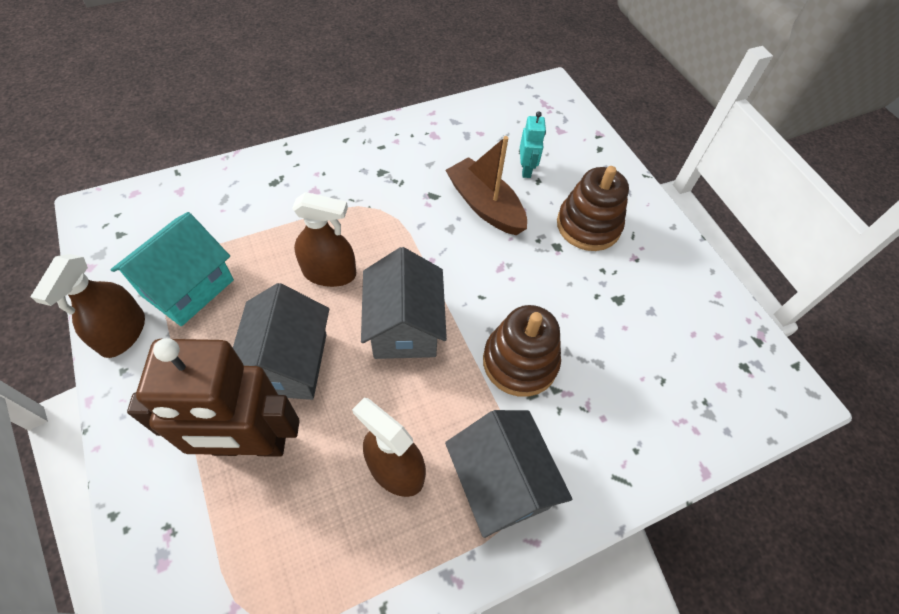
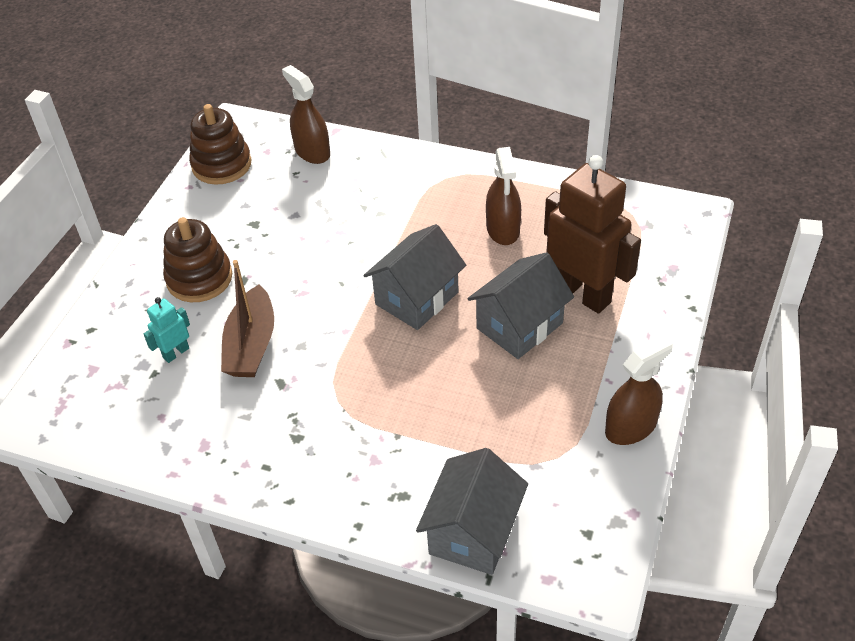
camera: 130 degrees left, 10 degrees down
(188, 287) = (556, 434): turquoise house -> none
(329, 273) = (433, 372): brown spray bottle -> brown spray bottle (312, 152)
(500, 483) = (450, 189): grey house -> grey house (473, 532)
(520, 362) = (366, 232): brown stacking toy -> brown stacking toy (221, 165)

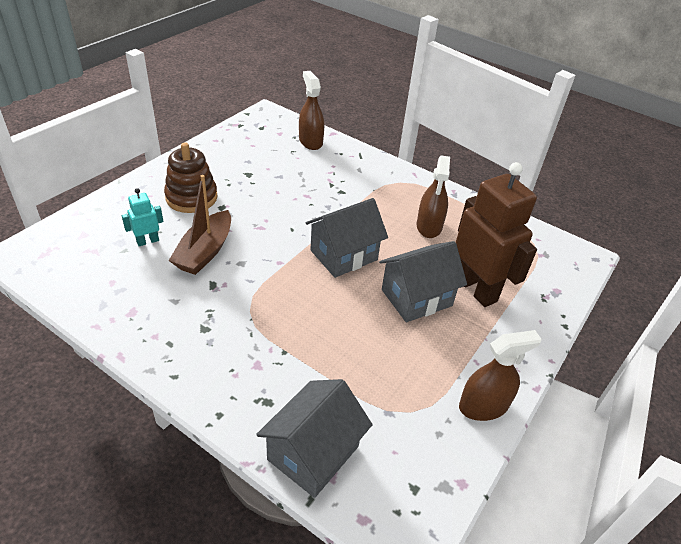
camera: 10 degrees right, 5 degrees down
(221, 165) = (244, 133): brown stacking toy -> none

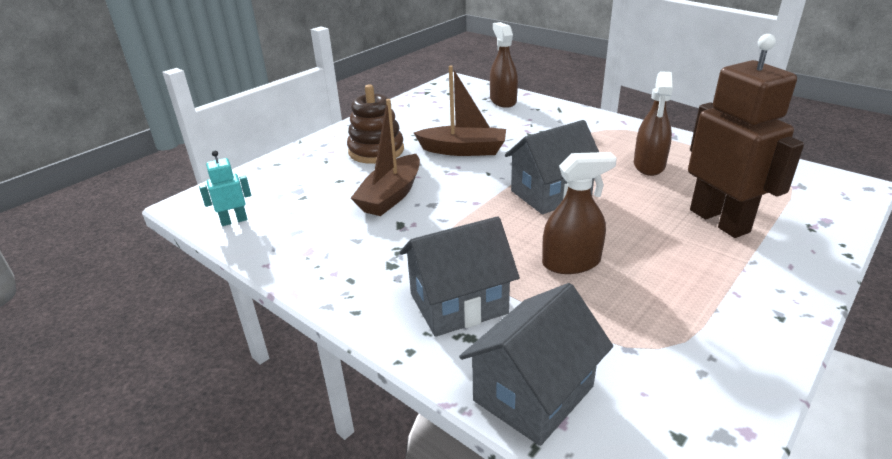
camera: 10 degrees right, 10 degrees down
(147, 241) = (328, 188): turquoise robot -> turquoise robot (234, 221)
(271, 201) = (463, 150): none -> brown boat
(416, 298) = (645, 231): grey house -> grey house (458, 304)
(483, 406) = (757, 341): brown spray bottle -> brown spray bottle (571, 262)

